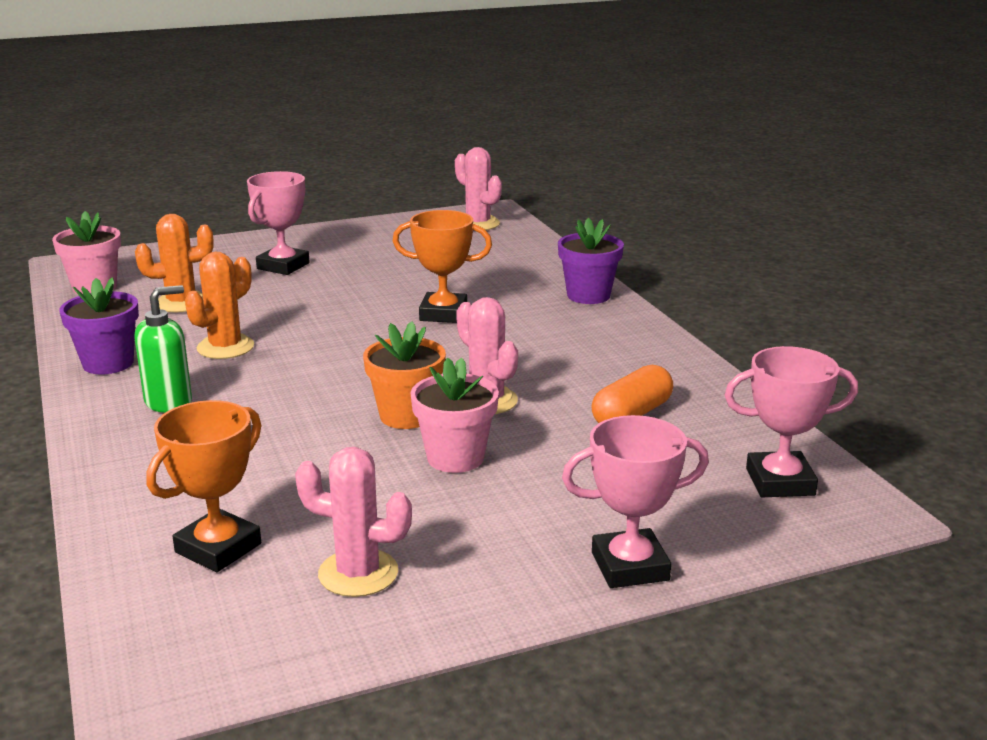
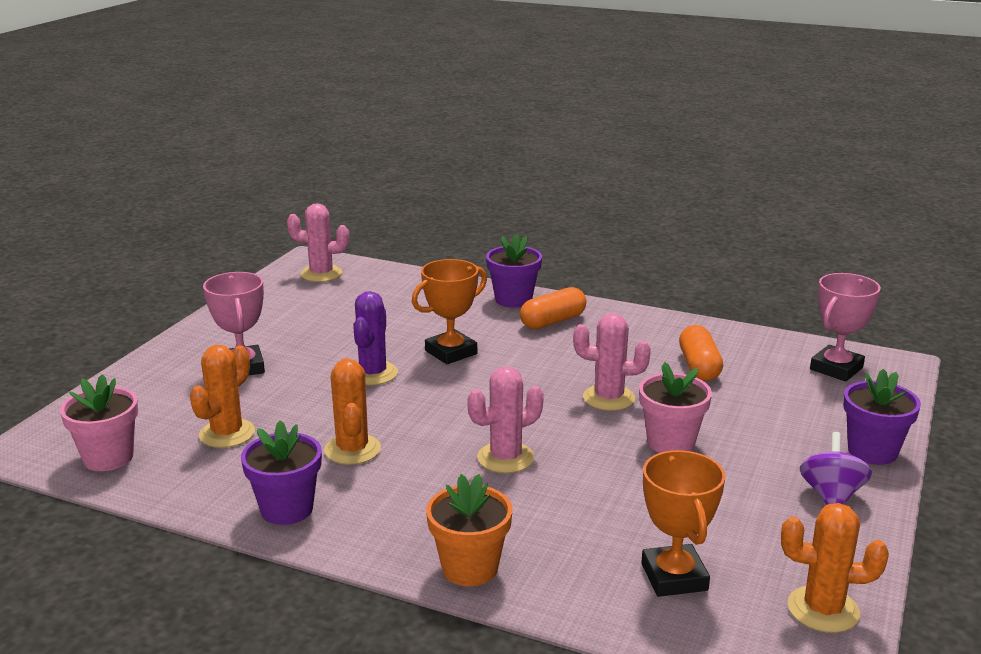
camera: 45 degrees left, 0 degrees up
(169, 402) = (410, 510): green soap dispenser -> none
(262, 646) = (823, 610): none -> orange cactus
(353, 305) = (373, 373): none -> purple cactus
(358, 573) = (774, 538): pink cactus -> pink cactus (505, 458)
(406, 416) = (586, 432): orange flower pot -> orange flower pot (470, 568)
(492, 575) = (831, 495): none -> purple spinning top
(582, 325) = (553, 321): none -> orange capsule
(630, 566) = (872, 451): pink trophy -> purple flower pot

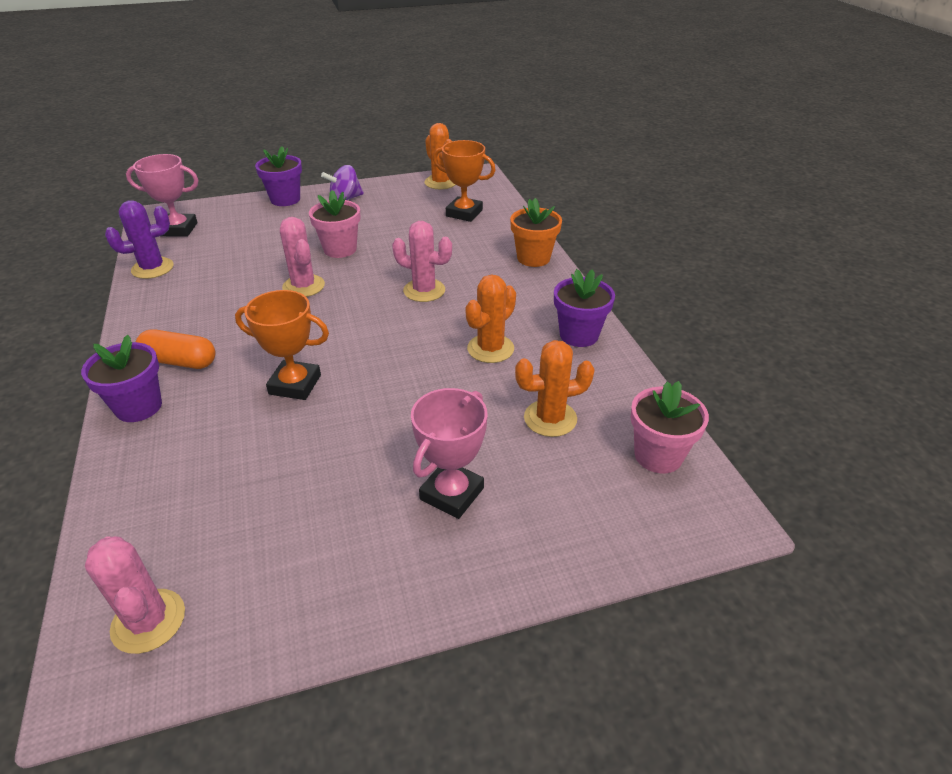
camera: 130 degrees left, 15 degrees up
(373, 373) = (377, 404): purple cactus -> purple cactus (152, 268)
(674, 577) = (464, 213): orange trophy -> orange trophy turned 75 degrees clockwise
(699, 366) = (218, 271): orange capsule -> none

